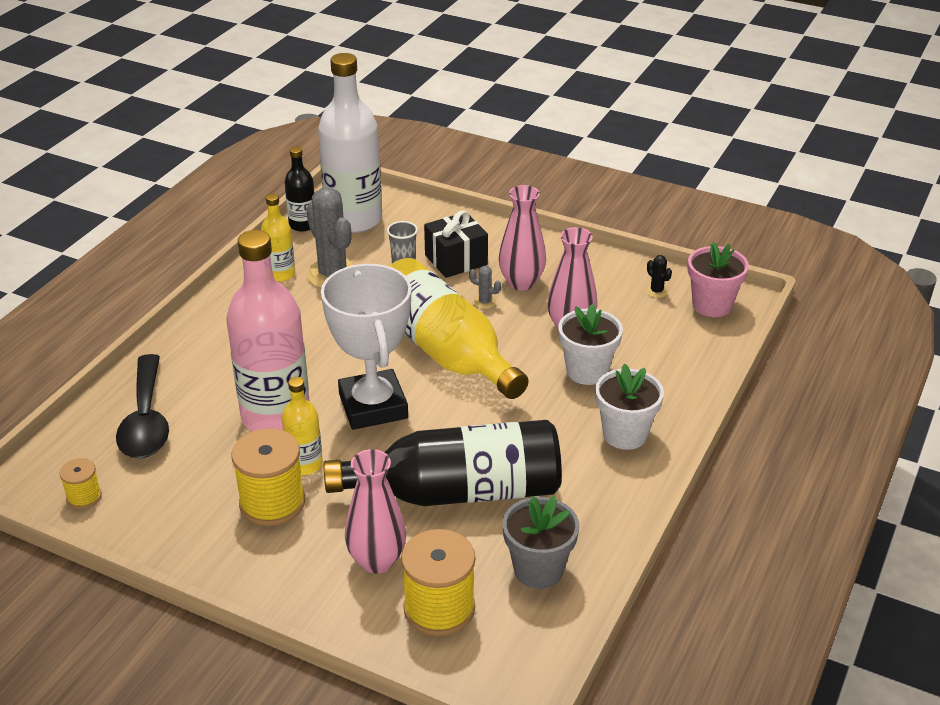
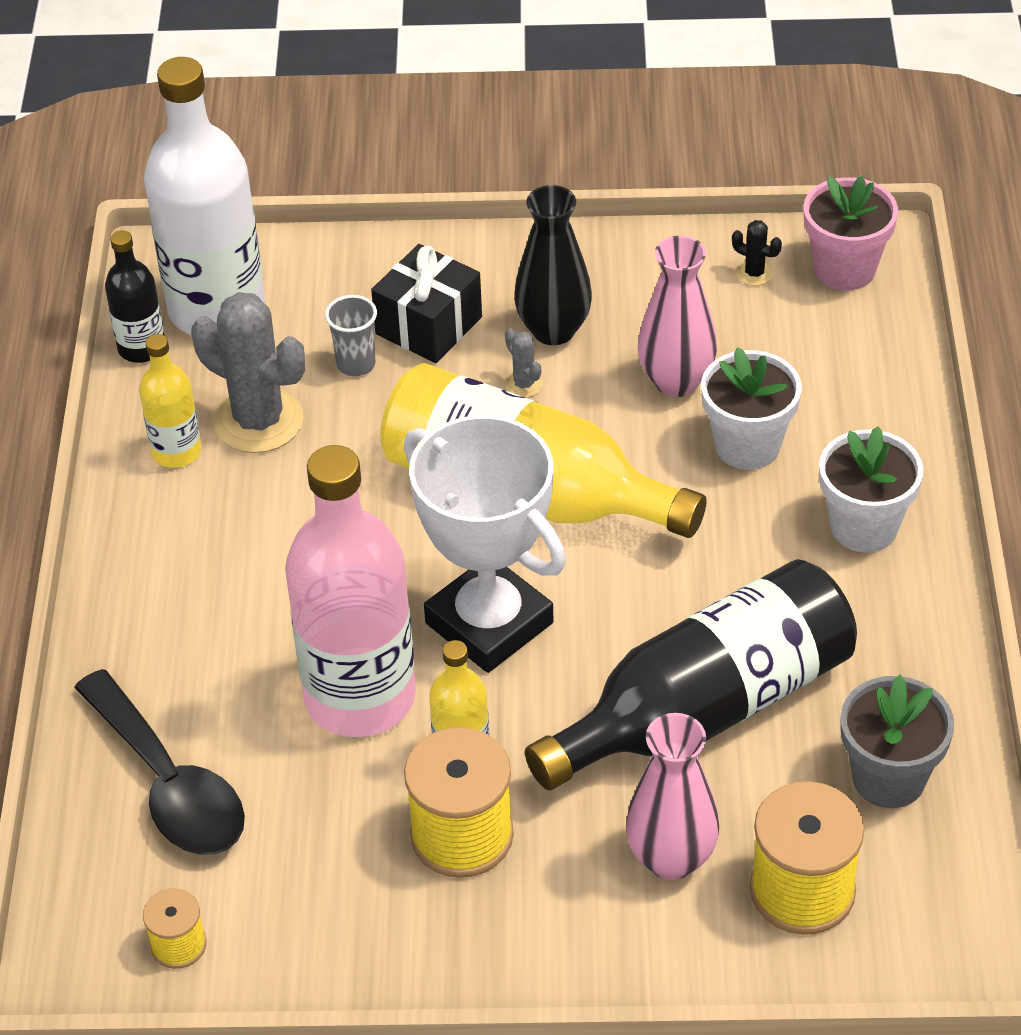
camera: 25 degrees left, 10 degrees up
(484, 302) = (524, 384): grey cactus -> grey cactus turned 60 degrees clockwise
(521, 282) = (553, 330): pink vase -> black vase

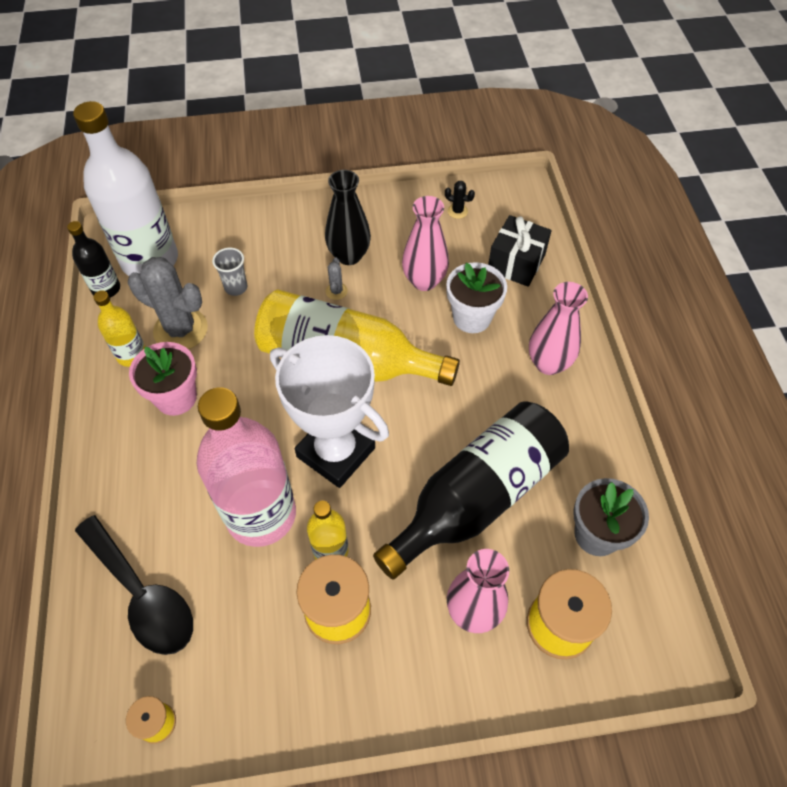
camera: 10 degrees left, 10 degrees up
(429, 325) = (276, 259): black gift -> black gift (516, 263)
(524, 384) = (336, 291): grey cactus -> grey cactus turned 45 degrees clockwise
(844, 269) = (507, 204): pink flower pot -> pink flower pot (176, 398)
(864, 527) = (548, 363): white flower pot -> pink vase

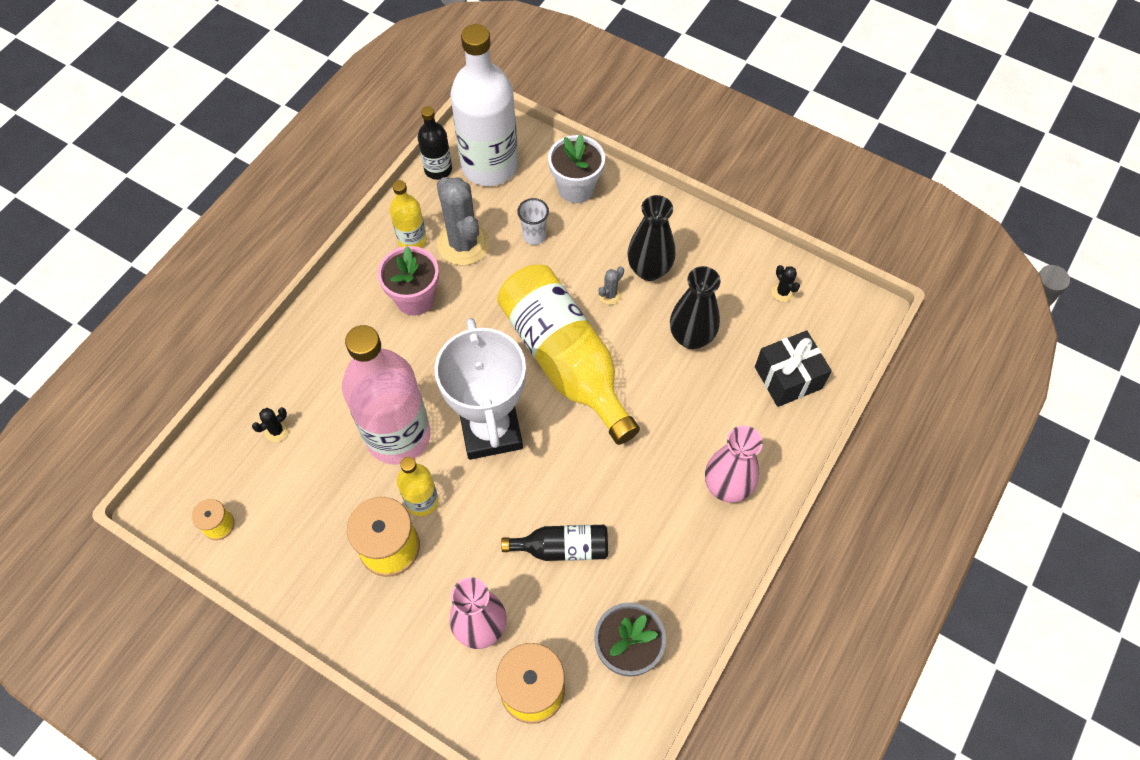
camera: 40 degrees right, 5 degrees up
(142, 594) = (277, 431): black spoon -> black cactus
(236, 287) = (534, 236): grey cup -> white cup
(424, 281) = (691, 337): pink vase -> black vase
(472, 318) = (700, 399): white flower pot -> white flower pot (576, 188)
(477, 497) = (562, 548): black bottle -> black bottle, size x0.49

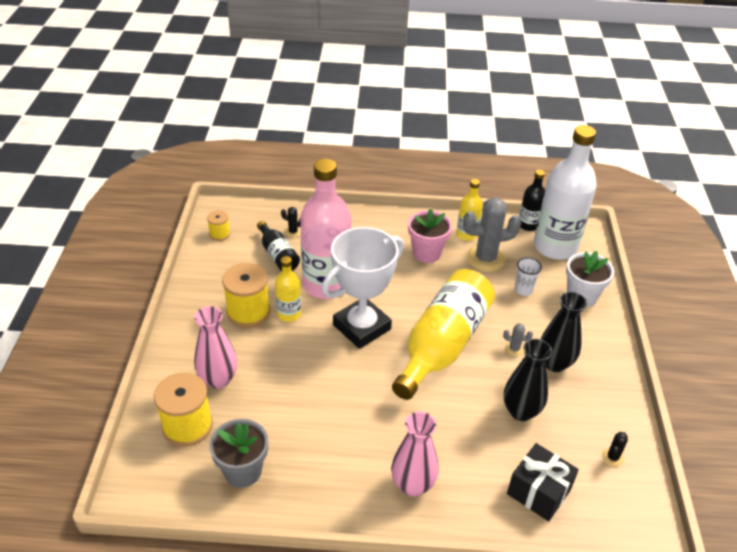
camera: 60 degrees right, 20 degrees down
(463, 244) = (485, 258): grey cactus -> grey cactus turned 45 degrees clockwise
(562, 548) = (300, 401): black bottle -> black bottle (278, 255)

